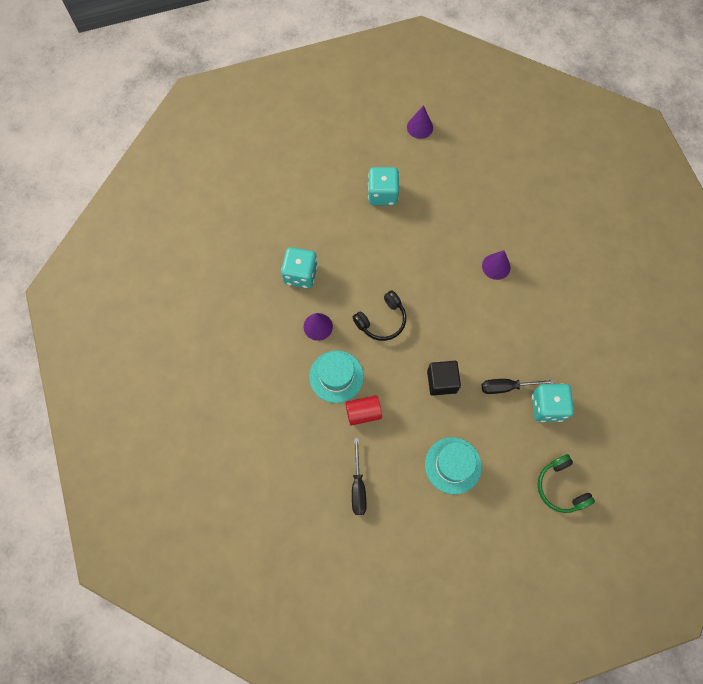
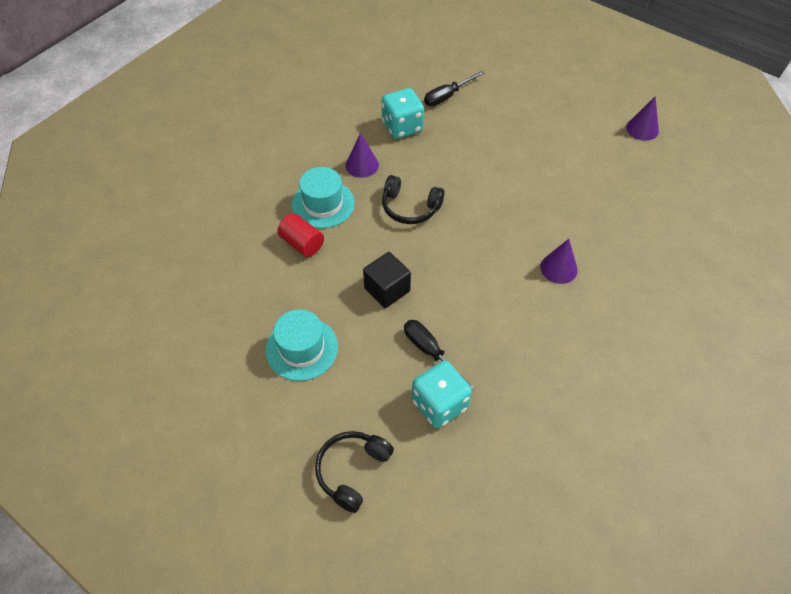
camera: 55 degrees right, 15 degrees down
(358, 486) = (222, 279): black screwdriver -> black screwdriver (447, 96)
(382, 194) = (541, 140): turquoise dice -> none
(561, 487) = (352, 471): green headphones -> black headphones

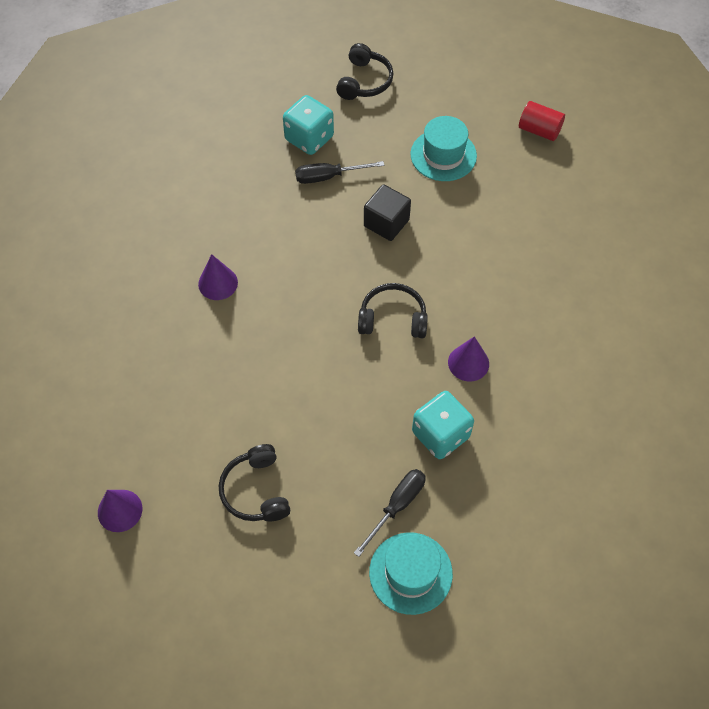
camera: 165 degrees right, 5 degrees up
(302, 243) = (490, 250): red cylinder -> red cylinder (539, 130)
(323, 204) = (490, 300): turquoise hat -> turquoise hat (410, 573)
(430, 351) = (328, 177): black screwdriver -> black screwdriver turned 135 degrees clockwise
(543, 121) = (256, 491): none -> black headphones

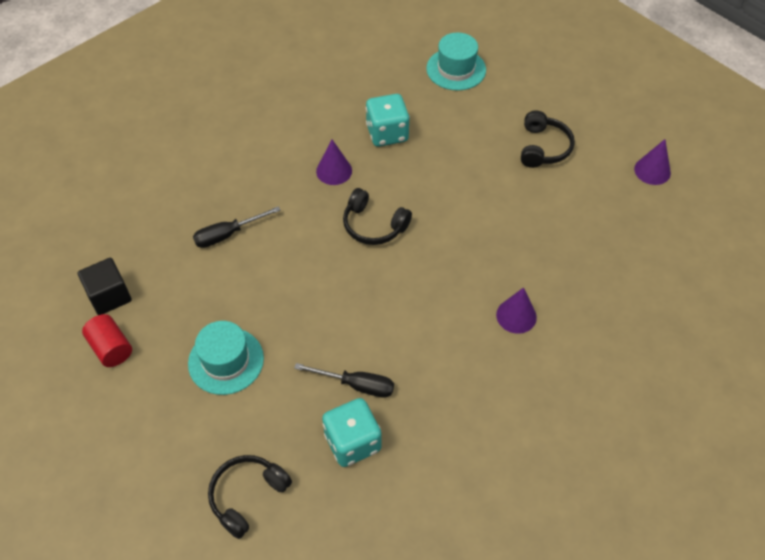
camera: 155 degrees left, 5 degrees down
(386, 223) = (328, 311): black cube -> black cube (109, 296)
(397, 506) = (444, 105): black screwdriver -> black screwdriver (227, 234)

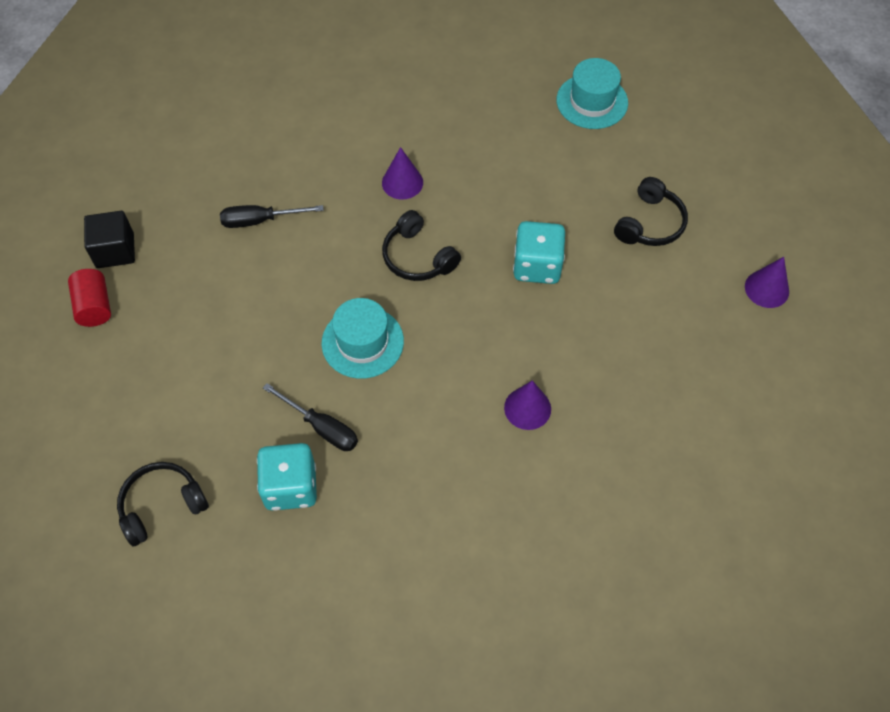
camera: 20 degrees right, 5 degrees up
(226, 361) = (200, 357): turquoise hat -> turquoise hat (362, 342)
(387, 133) = (479, 156): turquoise dice -> turquoise dice (537, 266)

